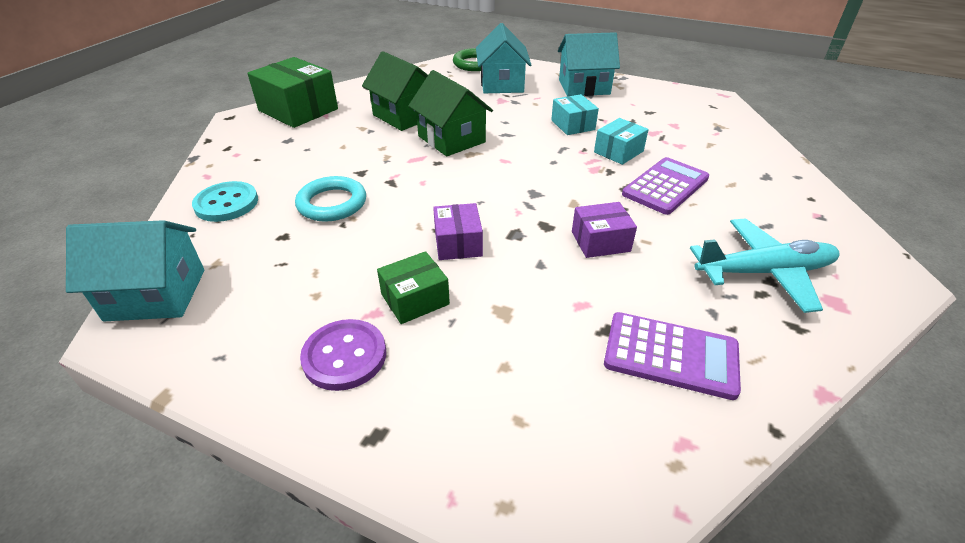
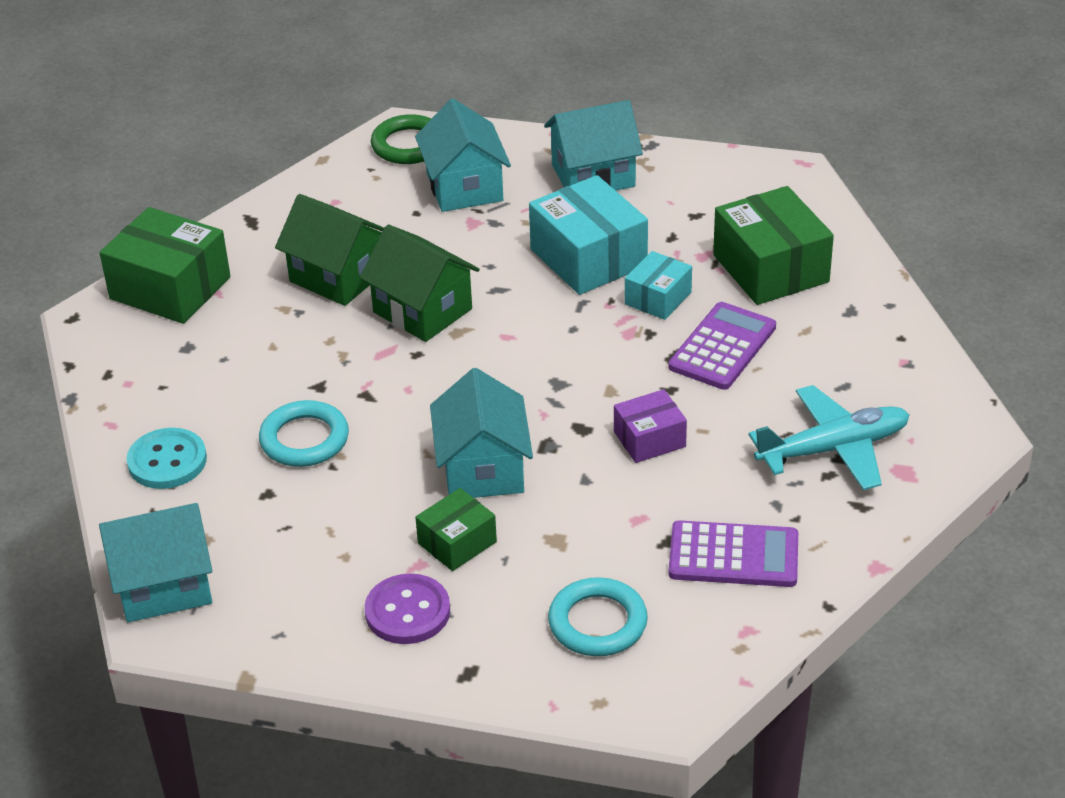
camera: 10 degrees left, 0 degrees up
(458, 243) = (483, 469): purple box -> turquoise house
(523, 403) = (597, 622): none -> turquoise ring
(572, 125) = (588, 258): turquoise box -> turquoise box, size x1.78
(702, 145) = (770, 268): none -> green box

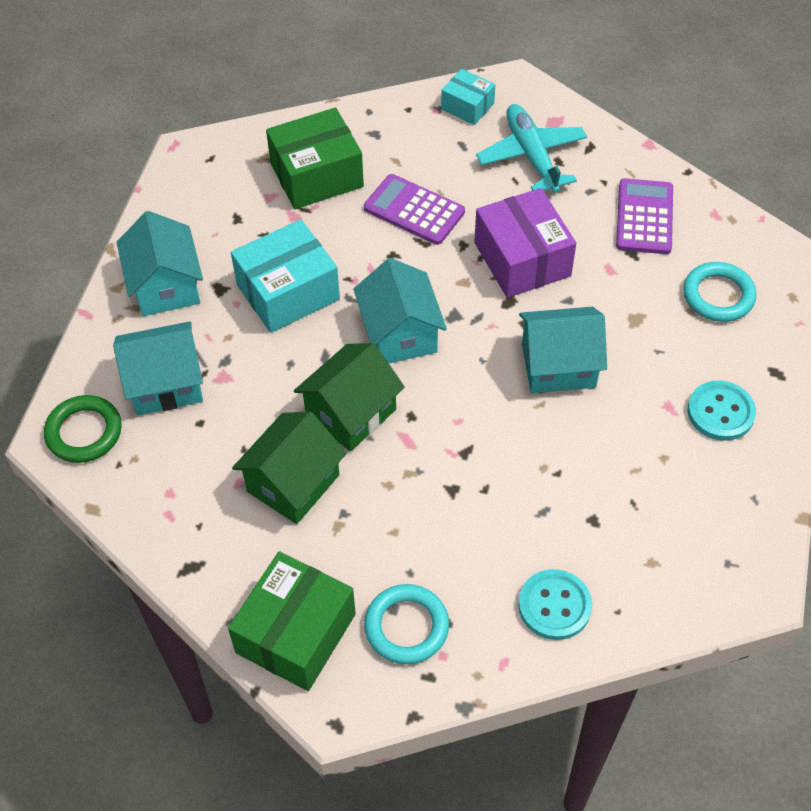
camera: 90 degrees left, 15 degrees up
(164, 585) = (710, 590): turquoise house -> turquoise house (400, 334)
(304, 439) = (524, 496): turquoise ring -> turquoise ring (406, 627)
(407, 612) = (720, 412): purple button -> turquoise button
(457, 543) = (643, 381): green box -> none
(649, 439) = (522, 259): purple box -> purple box, size x1.78
(658, 298) = (348, 247): turquoise box -> turquoise box (467, 106)

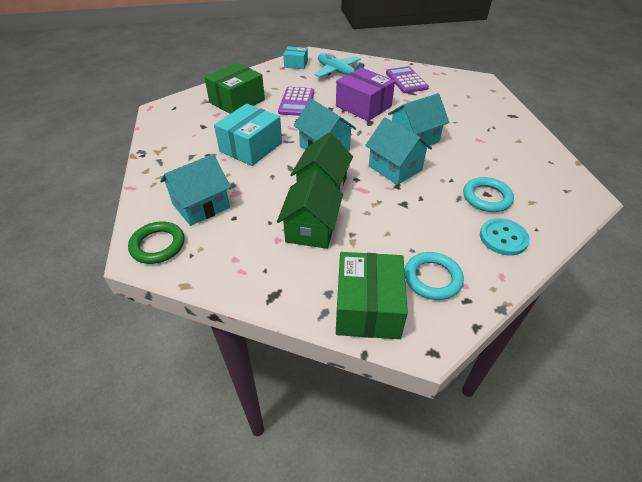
camera: 25 degrees left, 10 degrees down
(166, 286) = (176, 162): turquoise house -> turquoise house (395, 168)
(414, 210) = (296, 102): purple calculator -> purple calculator turned 90 degrees counterclockwise
(718, 295) = (462, 97): turquoise ring -> turquoise ring (487, 197)
(720, 412) = (503, 135): turquoise button -> none

